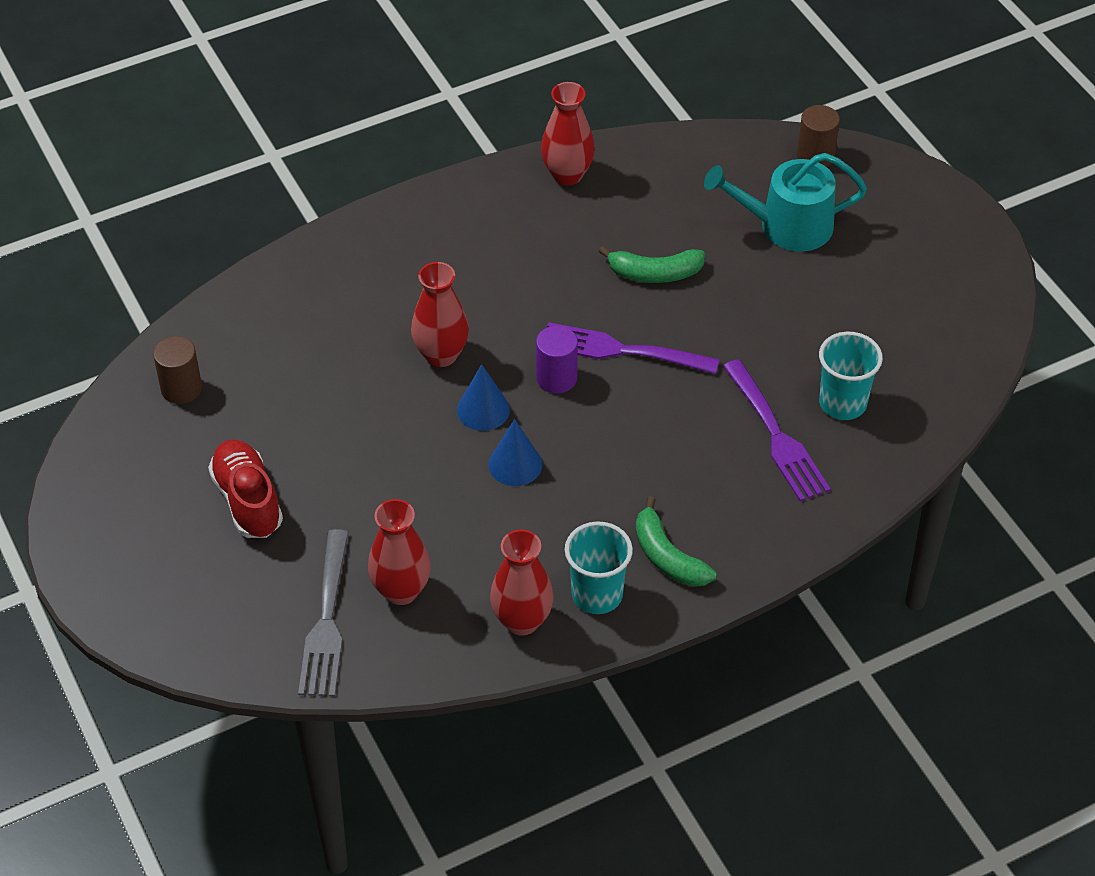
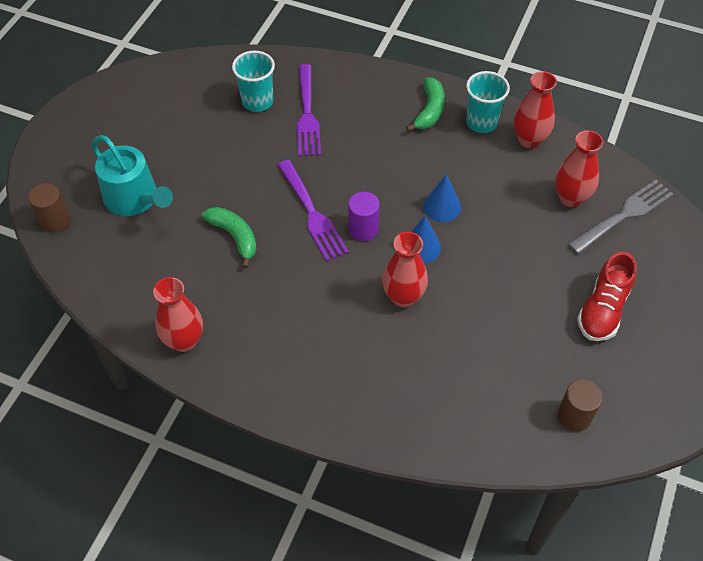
camera: 130 degrees left, 5 degrees up
(776, 436) = (307, 114): purple fork -> purple fork turned 150 degrees clockwise

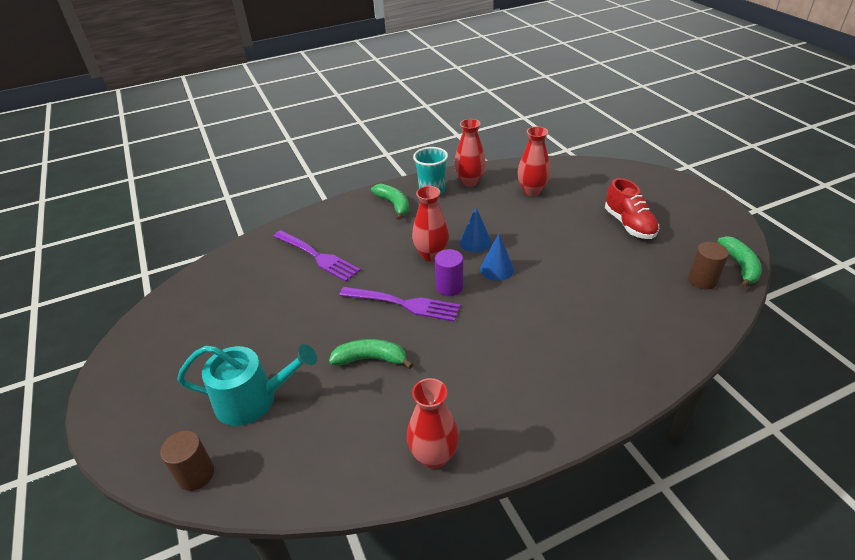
camera: 45 degrees left, 15 degrees down
(257, 101) = (270, 273): turquoise cup -> none
(403, 297) = (529, 301): red vase -> red vase (431, 255)
(624, 215) = (567, 180): grey fork -> none
(633, 438) = (739, 266): none -> green banana

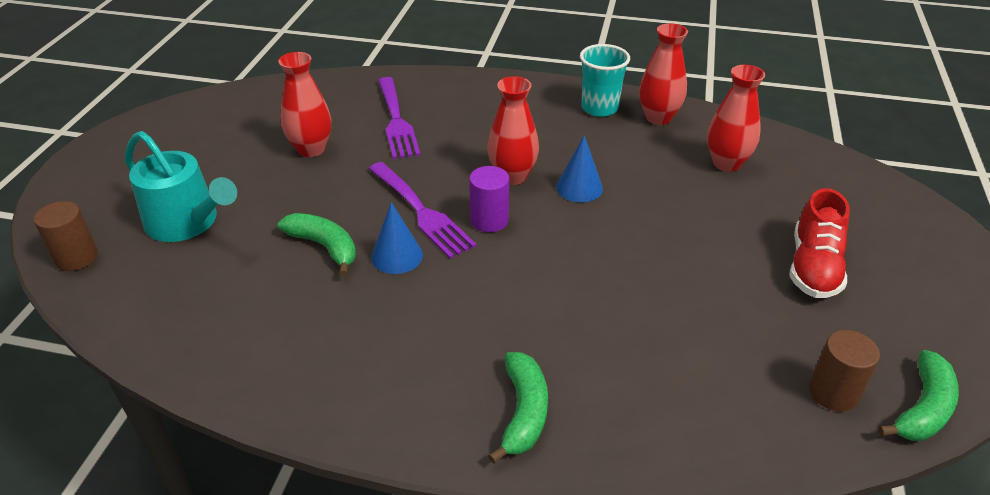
camera: 35 degrees right, 0 degrees up
(394, 205) = (537, 104): green banana -> green banana (523, 412)
(434, 456) = (267, 375): red vase -> red vase (311, 149)
(497, 269) = (567, 230): blue cone -> blue cone (397, 256)

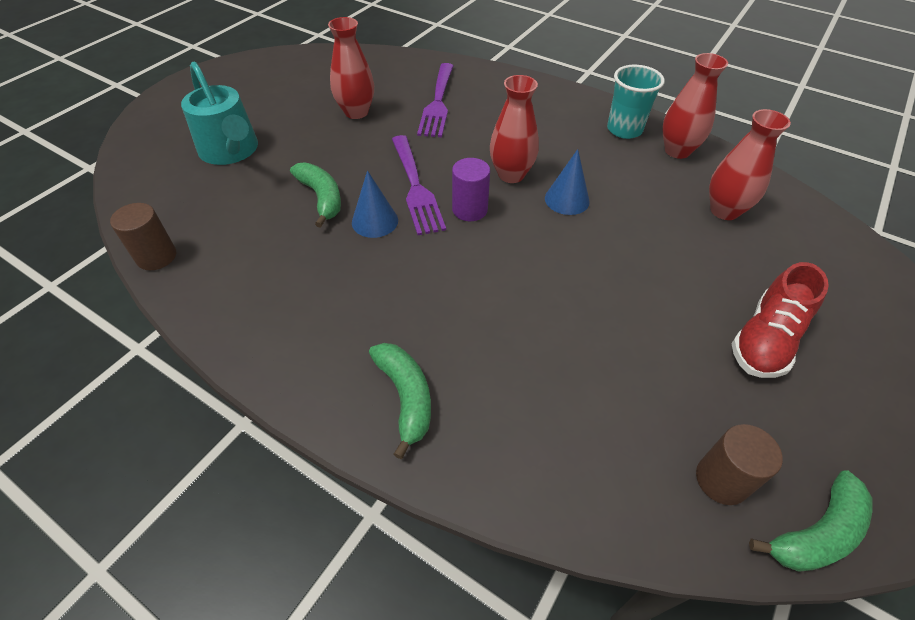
camera: 20 degrees right, 10 degrees up
(77, 257) = (139, 159): brown cylinder -> brown cylinder (156, 256)
(523, 412) = (405, 397): green banana -> green banana turned 45 degrees counterclockwise

